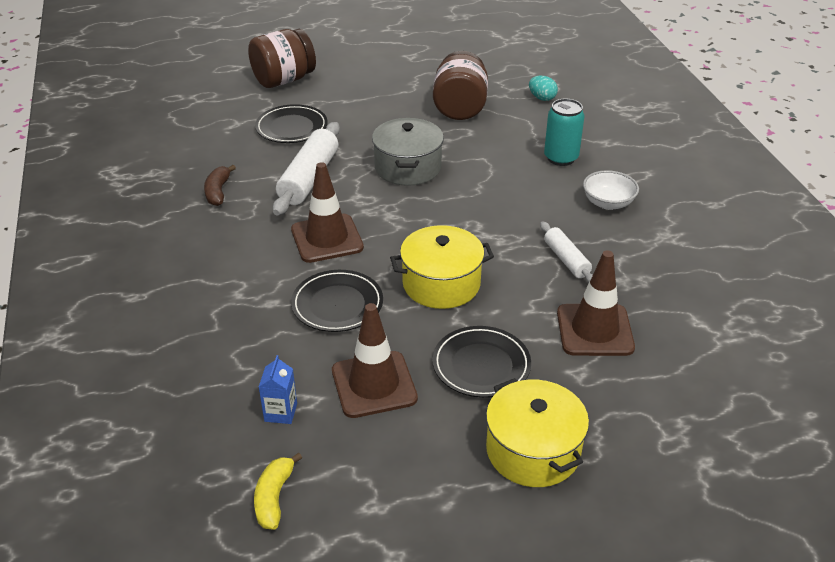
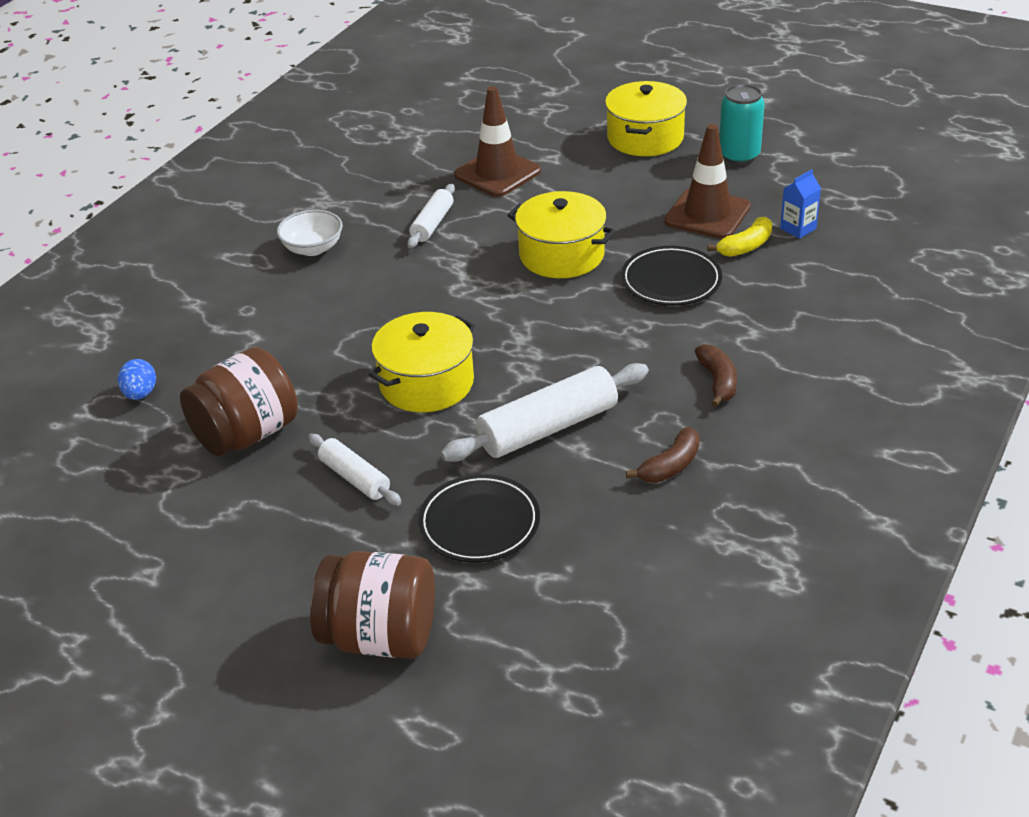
camera: 135 degrees left, 0 degrees up
(233, 249) = (717, 382): none -> brown banana
(274, 497) = (846, 186): yellow banana -> yellow banana (745, 246)
(327, 239) = (611, 345): brown traffic cone -> none
(378, 116) = (355, 478): none -> white rolling pin
(408, 167) = (426, 383): grey pot -> yellow pot
(481, 365) = (612, 191): black plate -> none
(542, 98) = (140, 394): turquoise egg -> blue egg
(561, 158) = (266, 310): turquoise can -> turquoise can (739, 156)

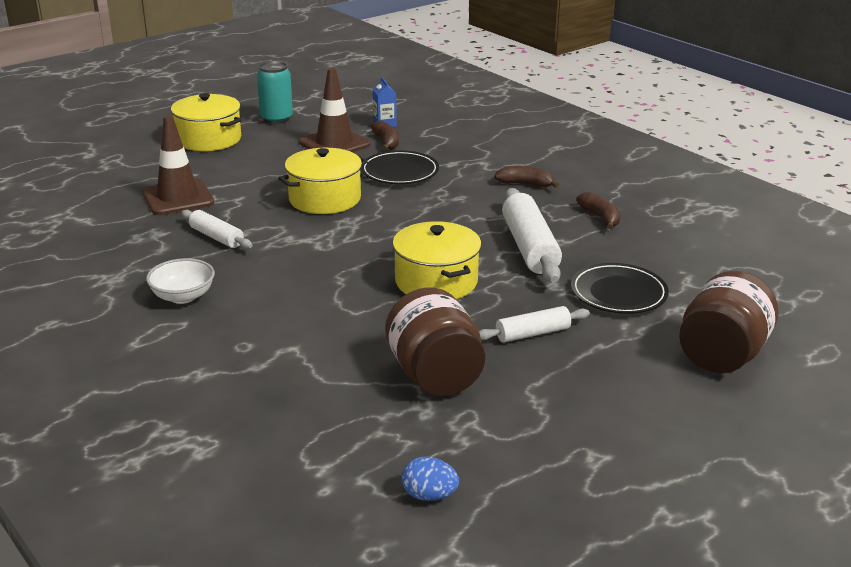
camera: 70 degrees left, 10 degrees down
(140, 394) = (321, 427): blue egg -> blue egg (429, 495)
(745, 246) = (386, 142): yellow banana -> brown banana

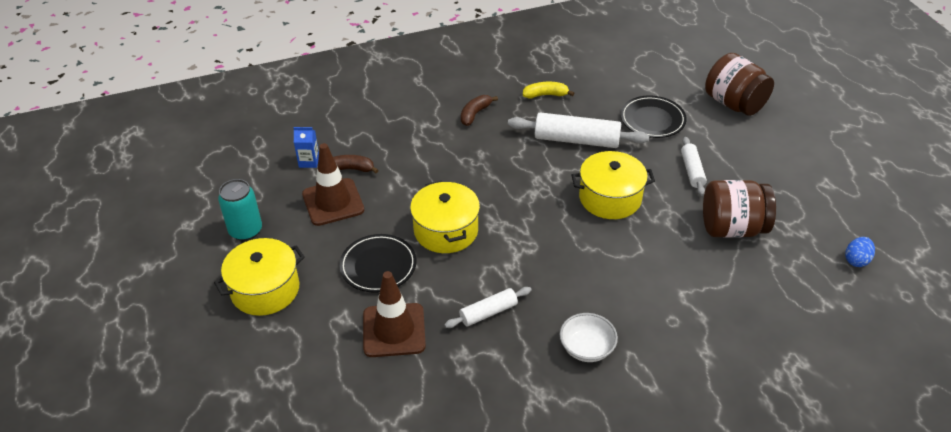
camera: 70 degrees left, 15 degrees up
(399, 172) = (416, 175): black plate -> black plate (378, 266)
(600, 217) = (545, 95): brown banana -> yellow banana

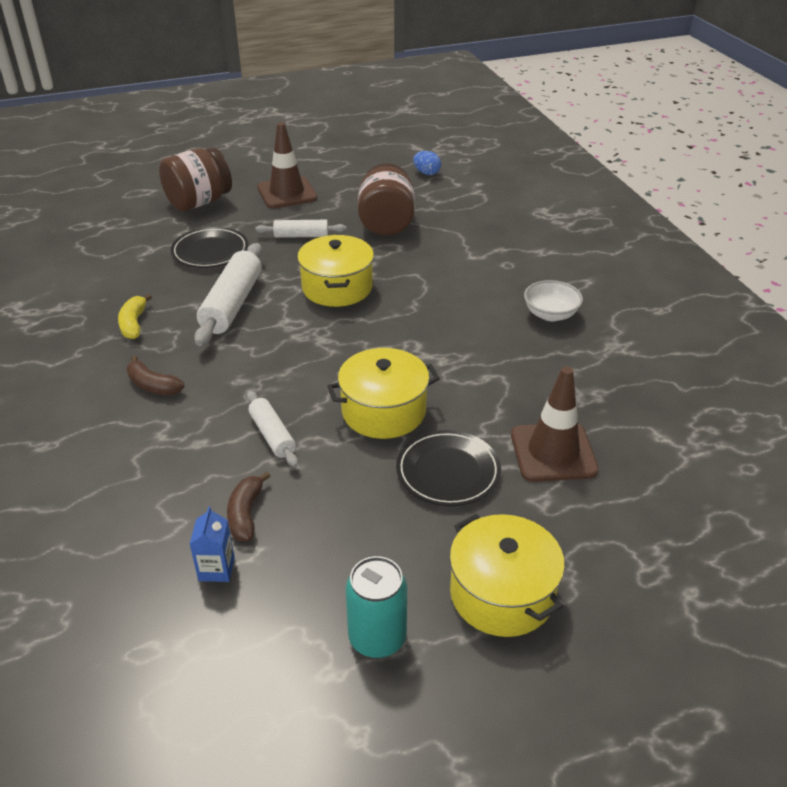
camera: 90 degrees left, 5 degrees down
(333, 202) = (319, 529): brown traffic cone -> brown traffic cone (287, 193)
(488, 312) = (514, 377): white rolling pin -> white rolling pin (272, 435)

